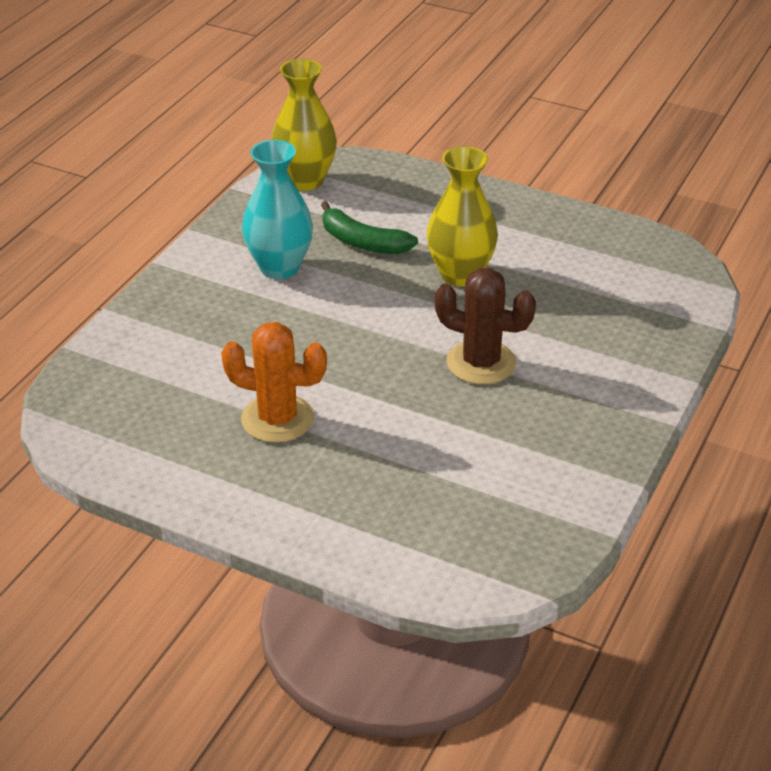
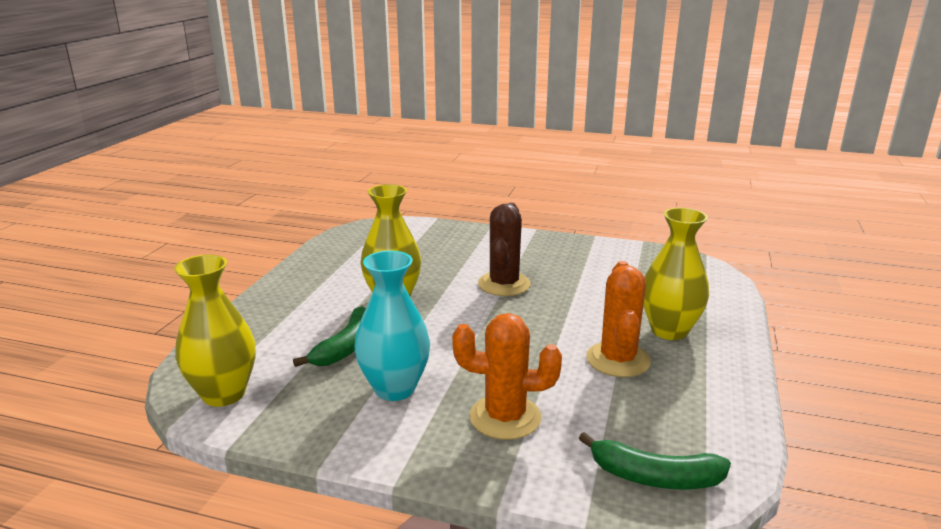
camera: 100 degrees left, 15 degrees down
(93, 395) = (654, 477): none -> green banana
(210, 326) = (505, 417): none -> orange cactus
(326, 478) = (669, 330): none -> yellow vase

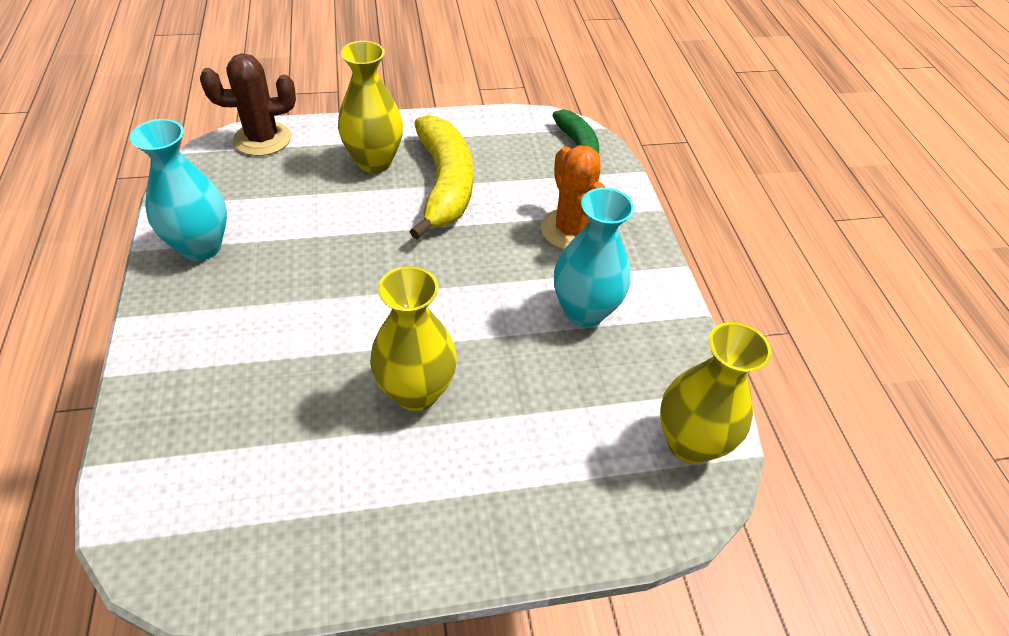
camera: 120 degrees left, 25 degrees up
(346, 347) = (545, 383): green banana -> none
(504, 284) = (327, 298): brown cactus -> brown cactus (262, 139)
(586, 253) = (201, 247): none -> turquoise vase
(618, 360) = (444, 184): orange cactus -> yellow banana

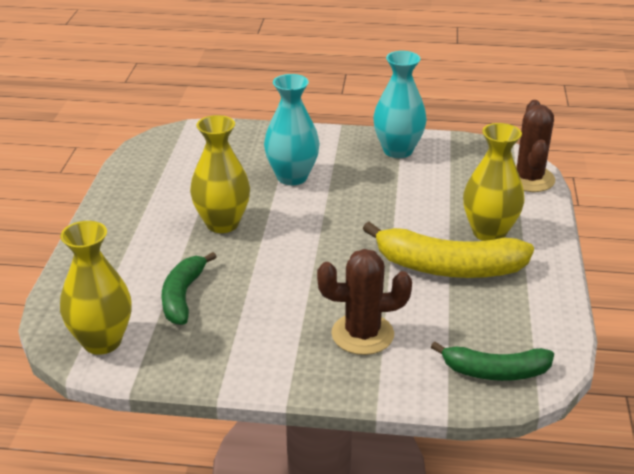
camera: 110 degrees right, 15 degrees down
(570, 230) = (362, 334): orange cactus -> brown cactus
(578, 389) = (183, 296): none -> green banana
(584, 311) = (257, 318): turquoise vase -> turquoise vase (292, 177)

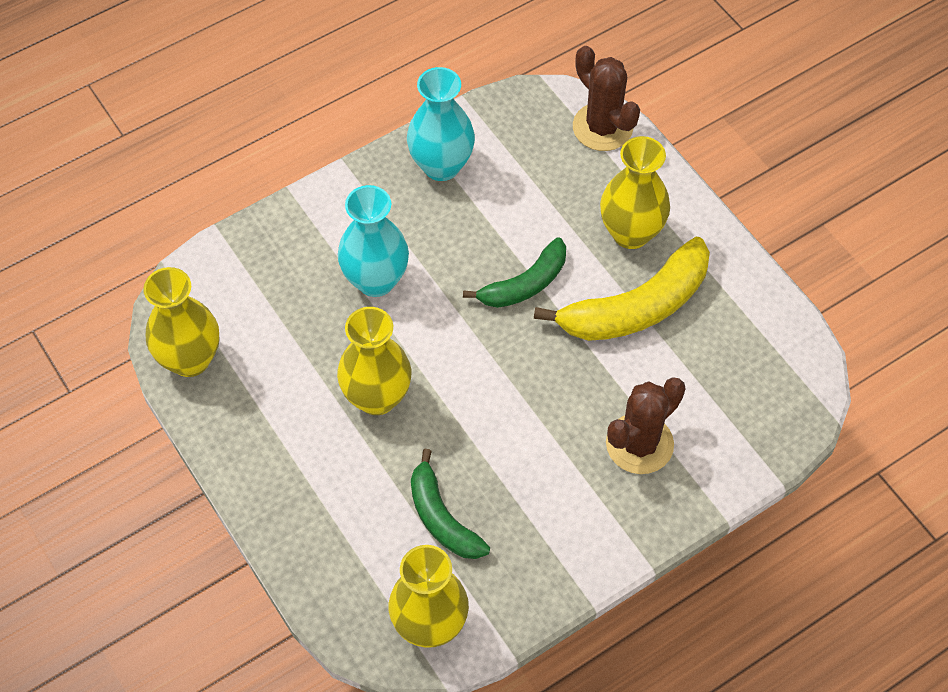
camera: 40 degrees left, 25 degrees up
(145, 159) = (190, 359): none -> yellow vase
(495, 372) = (776, 407): green banana -> green banana (525, 284)

